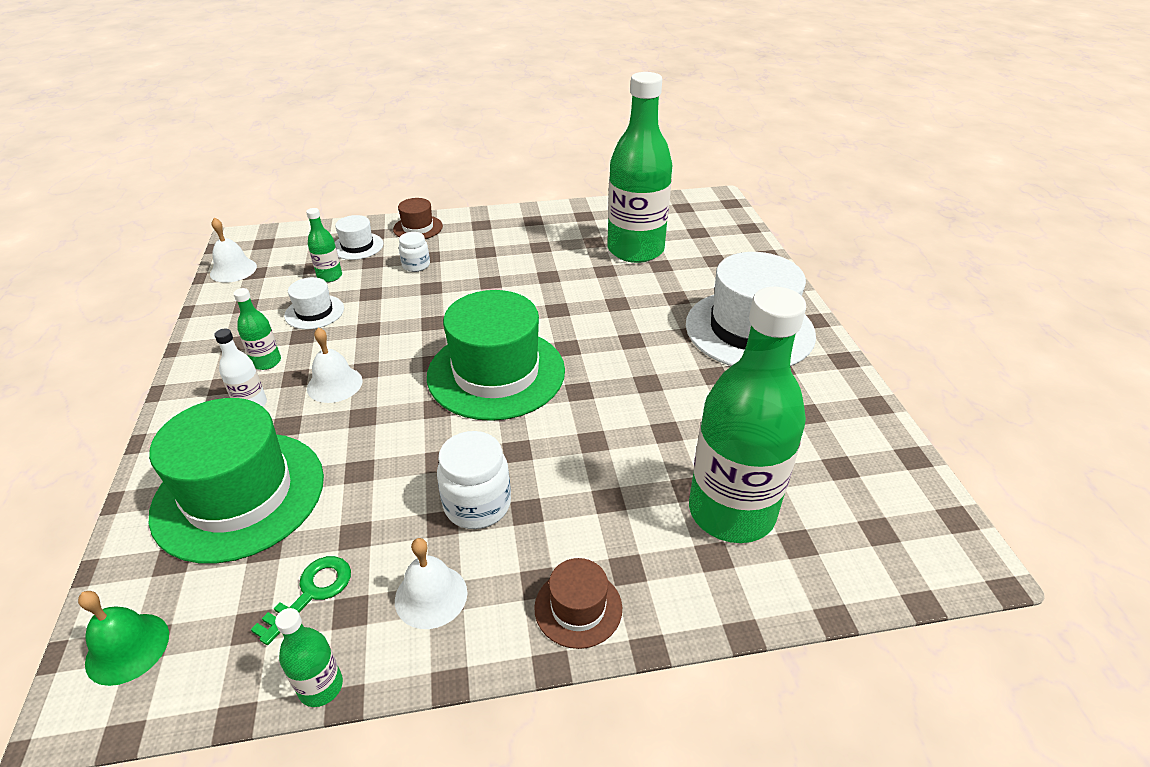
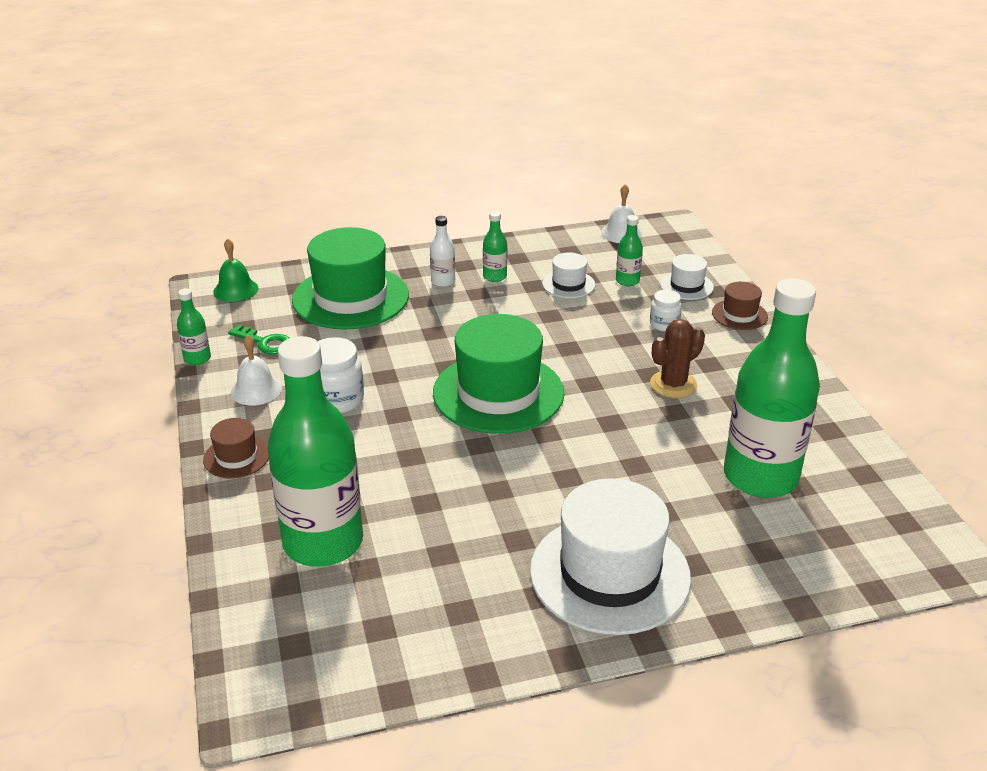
camera: 85 degrees right, 5 degrees down
(334, 384) = (471, 312): white bell -> none
(510, 272) = (673, 384): none -> brown cactus

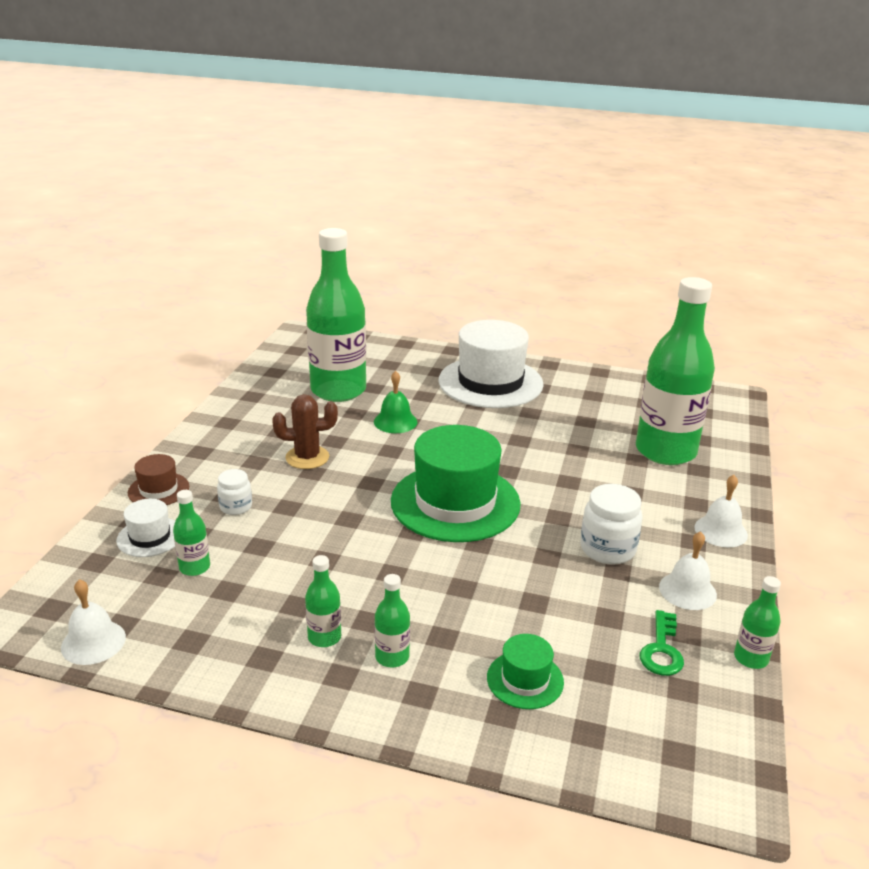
camera: 150 degrees left, 5 degrees down
(235, 290) = (681, 768): green bell -> green bell (395, 422)
(236, 457) = (720, 531): brown hat -> white bell
(265, 342) = (661, 650): green key -> green key turned 135 degrees counterclockwise
(350, 298) = (525, 680): green hat -> green hat, size x0.46
(443, 281) = (392, 657): white bottle -> green bottle
(568, 284) = (258, 589): white hat -> none

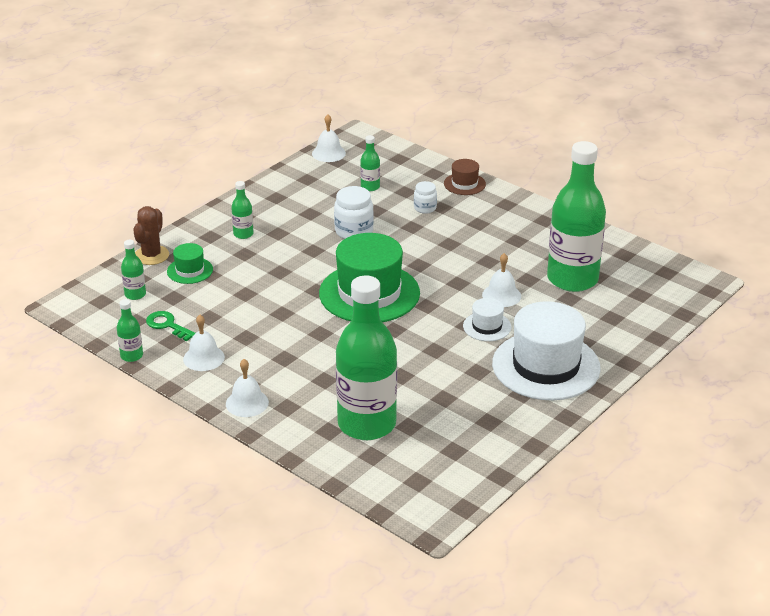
camera: 115 degrees right, 5 degrees up
(150, 537) = (412, 176): white hat -> white hat (487, 326)
(307, 457) = (470, 245): brown cactus -> brown cactus (151, 255)
(324, 637) = (276, 217): green bottle -> green bottle (135, 294)
(395, 422) = (501, 295): green bell -> white bell
(607, 549) = (269, 341): white jar -> white jar (354, 231)

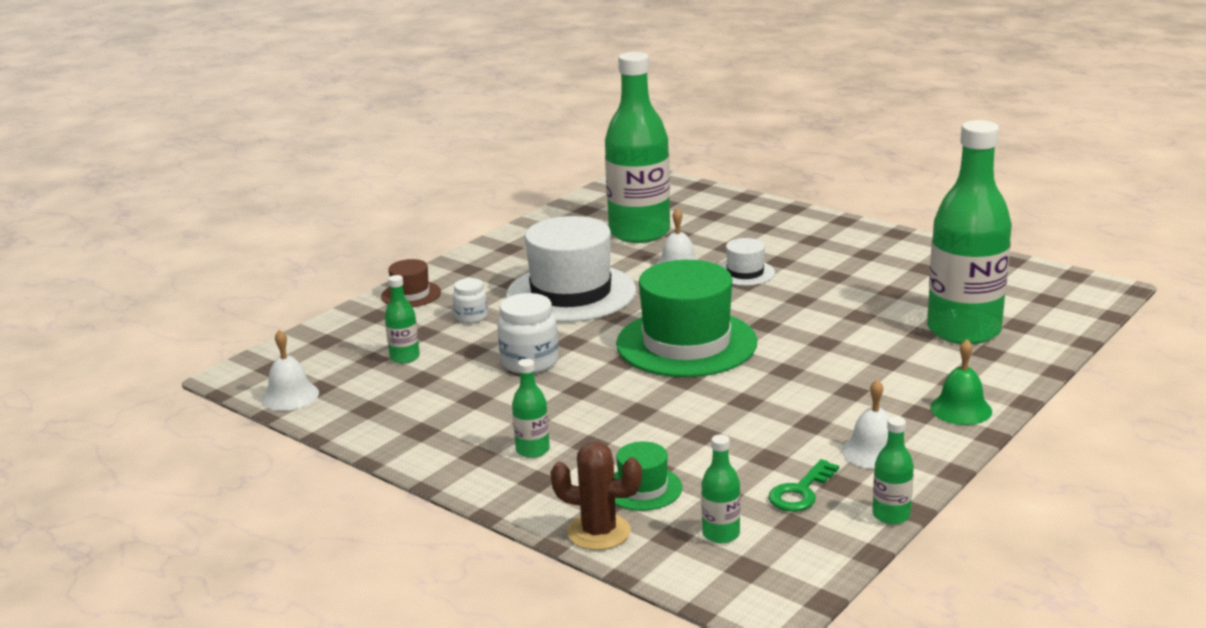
camera: 90 degrees left, 10 degrees down
(247, 403) = (961, 409): white bell -> green bell
(546, 366) = (812, 243): white hat -> white hat (571, 293)

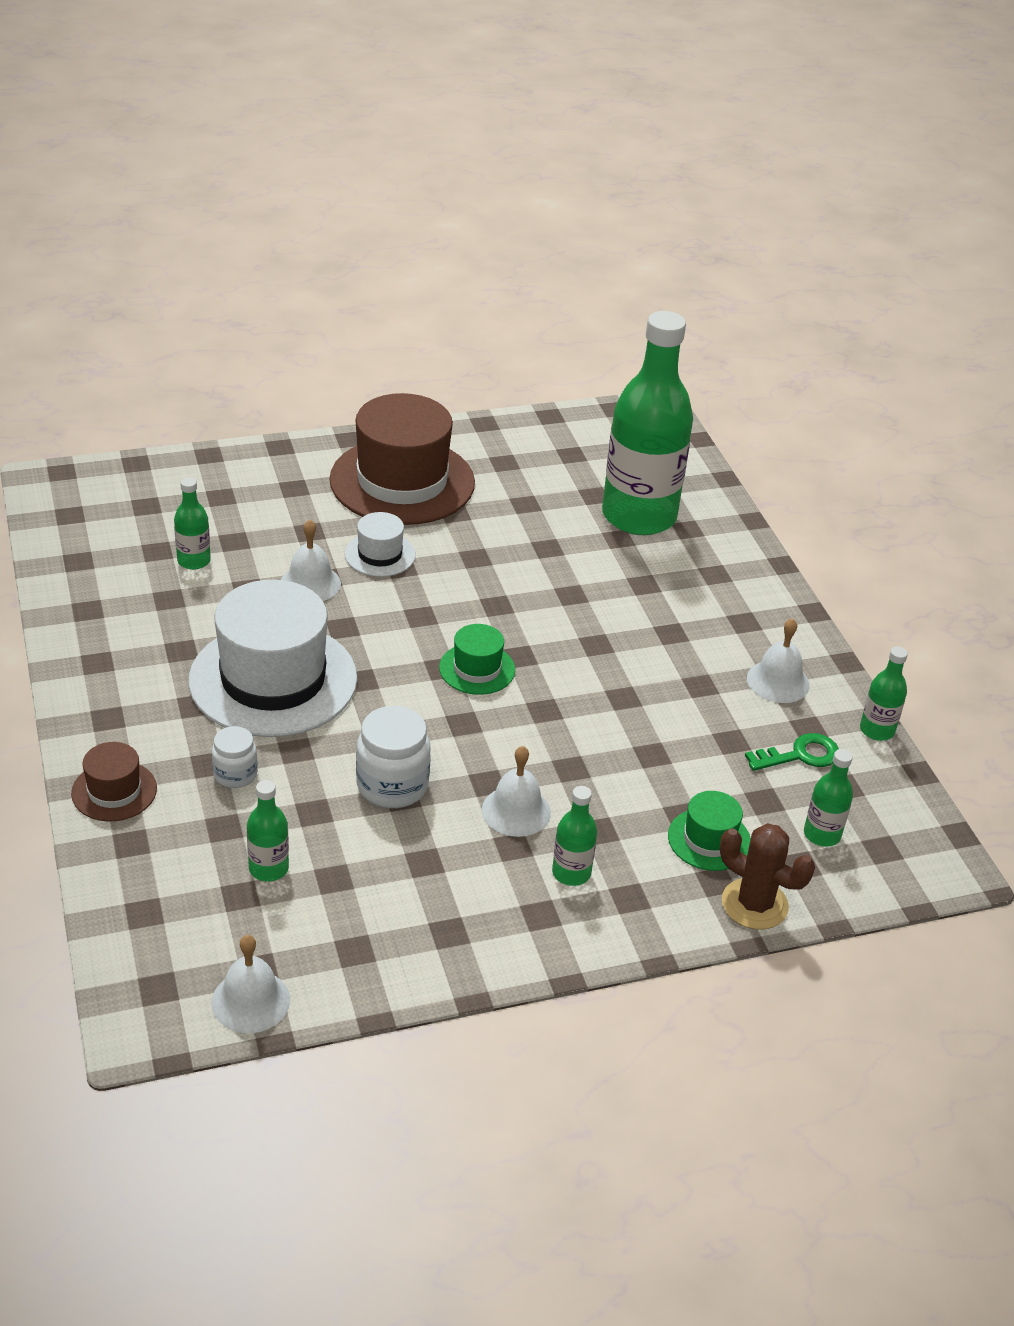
camera: 60 degrees left, 15 degrees up
(566, 409) = (516, 811): none -> white bell
(599, 532) = (754, 904): brown cactus -> brown cactus turned 75 degrees clockwise
(639, 233) = (194, 561): green bottle -> green bottle, size x0.41
(686, 343) = (477, 669): green hat -> green hat, size x0.46
(800, 492) = (800, 755): green key -> green key turned 90 degrees counterclockwise
(833, 250) = (402, 481): none -> brown hat
(961, 409) = (760, 599): green bell -> none

